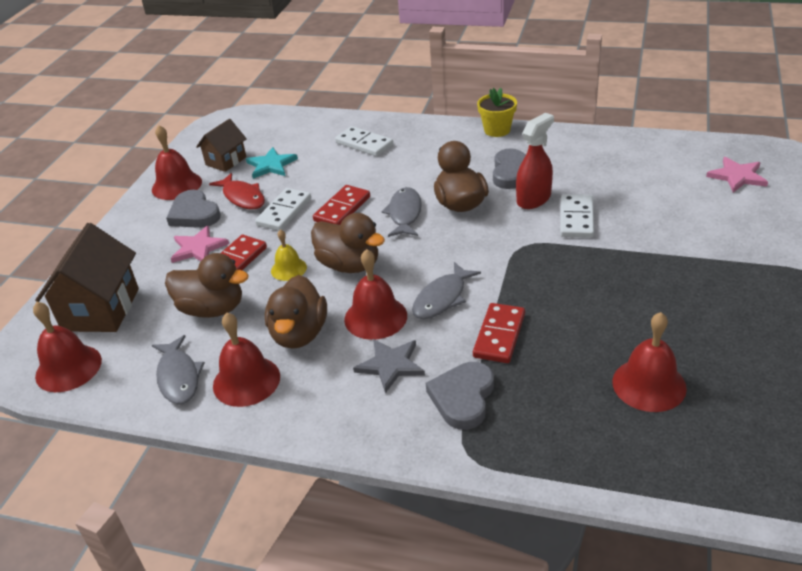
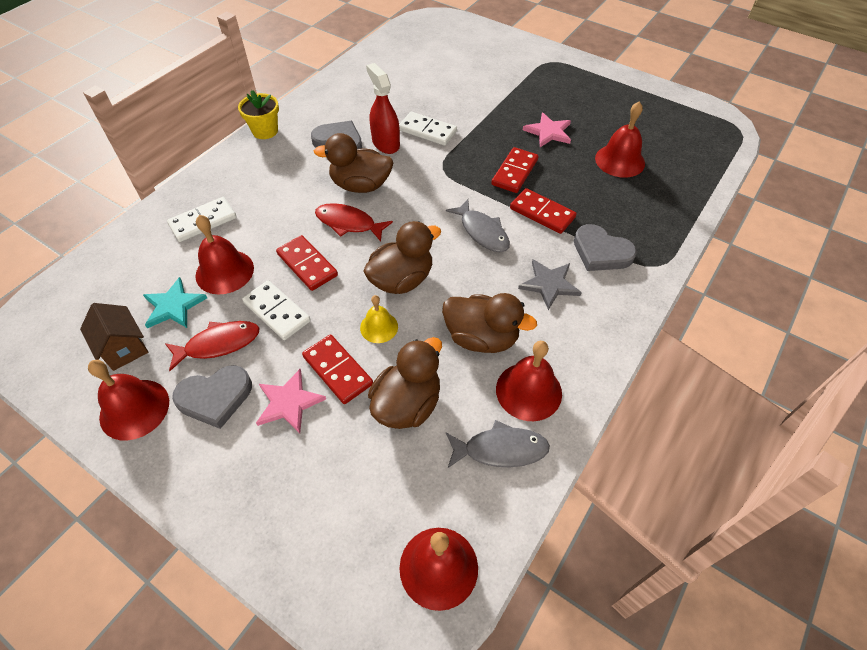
camera: 75 degrees left, 15 degrees up
(101, 309) = (346, 522): brown house -> none
(375, 317) = (485, 279): red bell -> red bell (224, 271)
(404, 214) = (349, 223): grey fish -> red fish
(555, 298) = (514, 172): none -> red domino
(737, 176) = (431, 47): pink star -> pink star (548, 132)

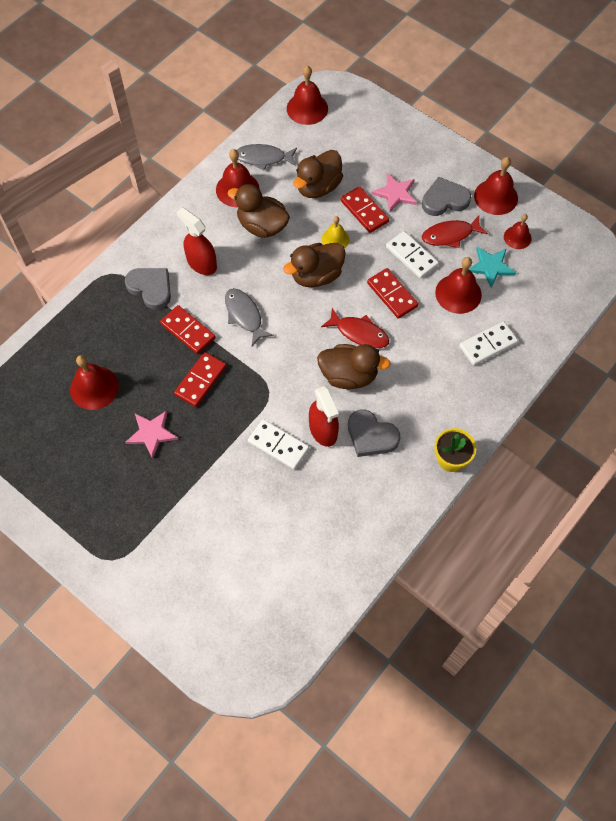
camera: 175 degrees left, 10 degrees up
(124, 348) = (517, 237): brown house -> red bell
(549, 284) = (201, 263): grey star -> red spray bottle

